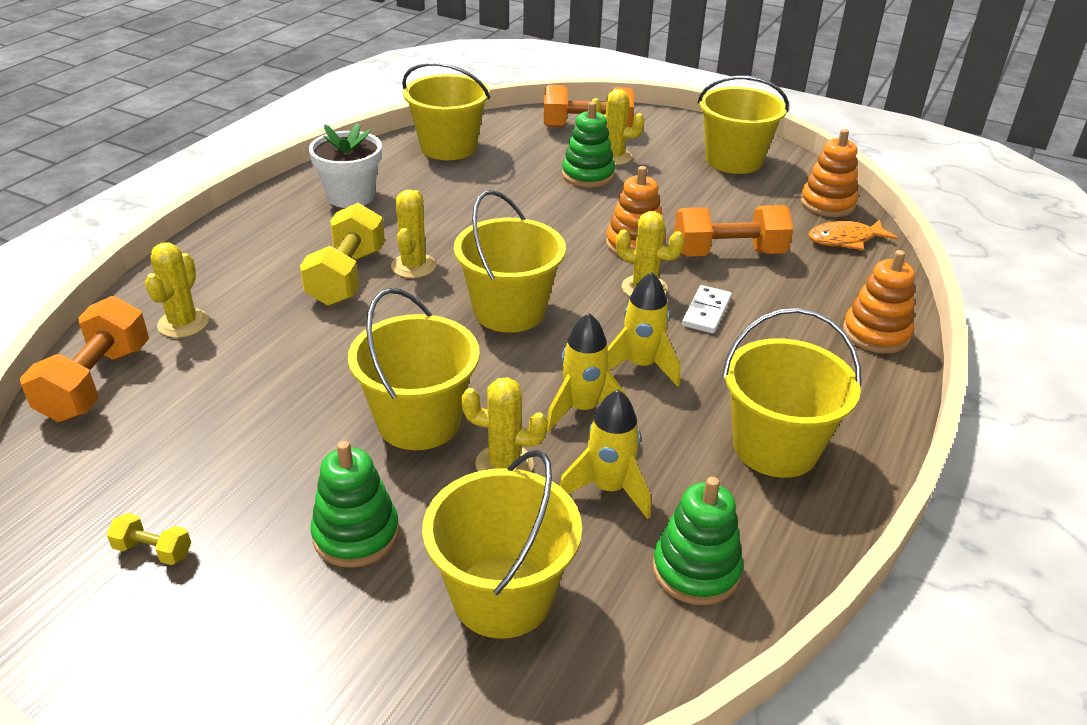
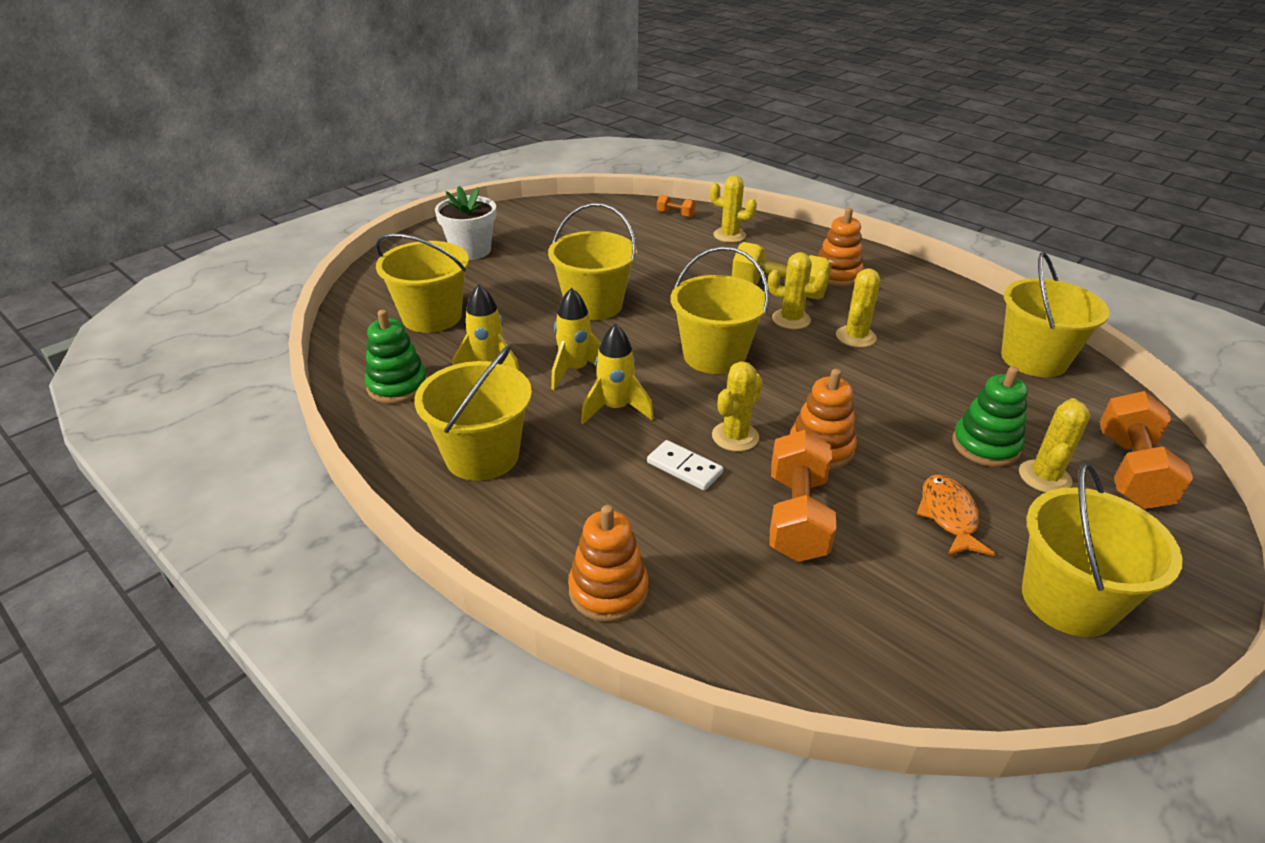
camera: 105 degrees right, 0 degrees up
(97, 383) = (675, 214): orange dumbbell -> orange dumbbell, size x0.47
(153, 550) = (532, 230): yellow dumbbell -> none
(351, 196) = (913, 299): white flower pot -> white flower pot (471, 250)
(356, 534) = (508, 279): green stacking toy -> none
(504, 464) = (535, 331): yellow cactus -> yellow cactus (855, 337)
(827, 204) = (935, 670): orange stacking toy -> orange stacking toy (837, 275)
(845, 240) = (824, 648): orange fish -> orange fish (949, 516)

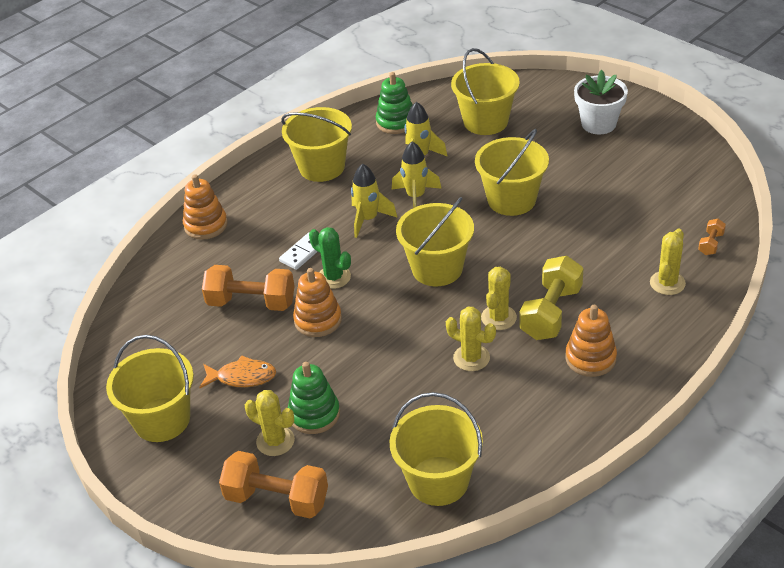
camera: 95 degrees right, 5 degrees up
(735, 436) = (334, 277): yellow cactus -> green cactus

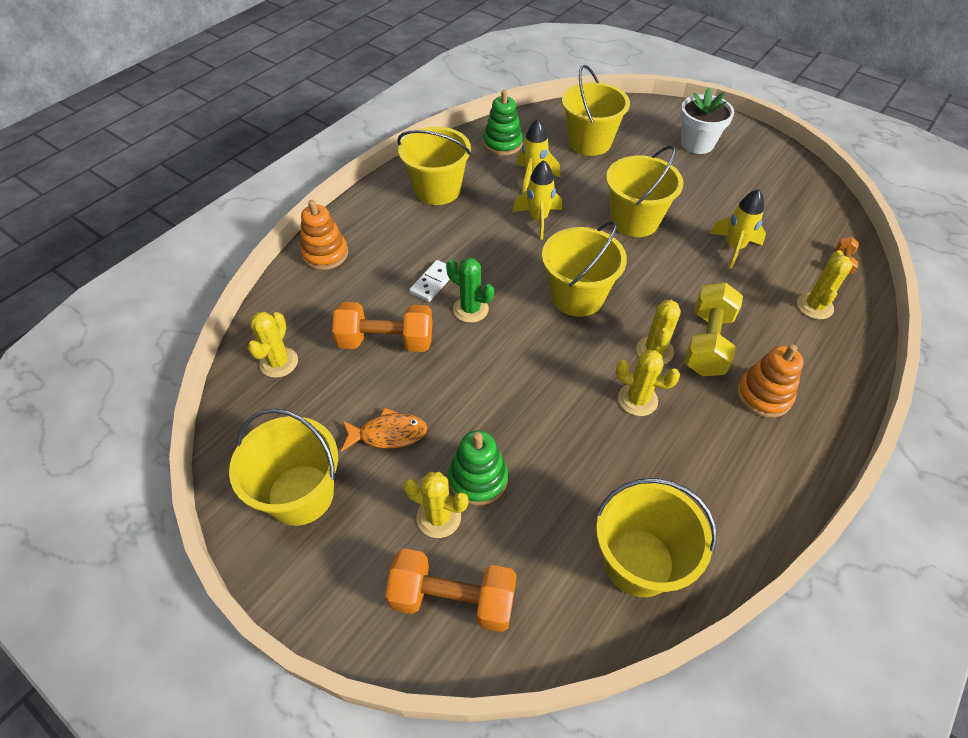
camera: 10 degrees left, 10 degrees up
(154, 317) = (279, 362): none -> yellow cactus
(318, 320) = (462, 360): orange stacking toy -> none
(368, 219) = (495, 244): yellow rocket -> yellow rocket (734, 248)

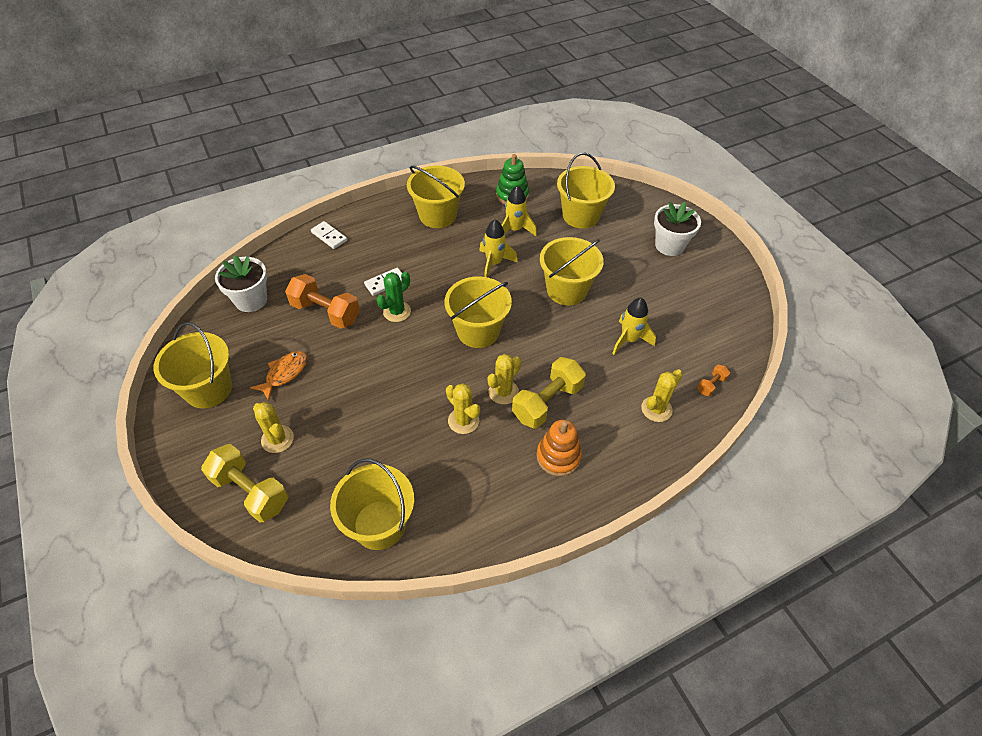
camera: 25 degrees right, 0 degrees up
(279, 362) = (251, 300): yellow cactus -> white flower pot
(325, 254) = (329, 236): orange stacking toy -> white domino
(388, 434) = (284, 374): orange fish -> orange fish turned 75 degrees counterclockwise
(453, 599) = (250, 492): orange dumbbell -> yellow dumbbell
(470, 309) = (397, 311): green cactus -> green cactus turned 75 degrees clockwise
(478, 479) = (318, 426): green stacking toy -> none

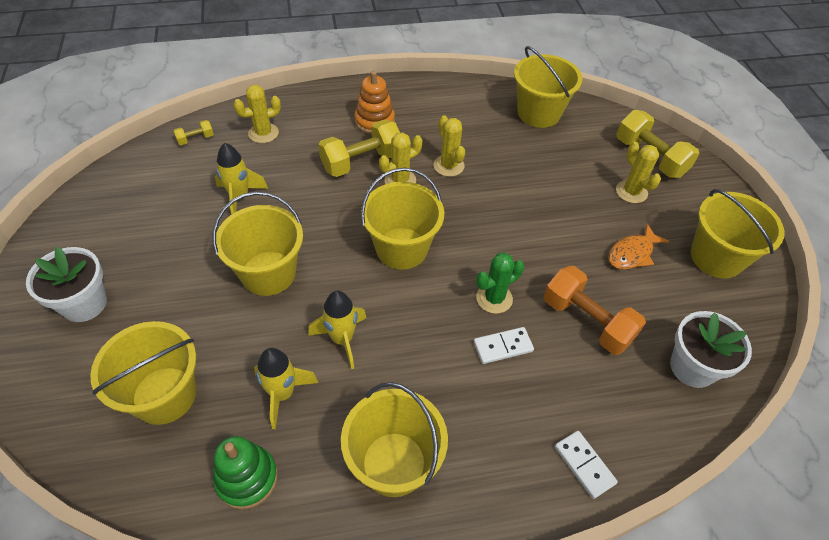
camera: 165 degrees left, 0 degrees up
(711, 385) = (195, 139): orange dumbbell -> yellow dumbbell

